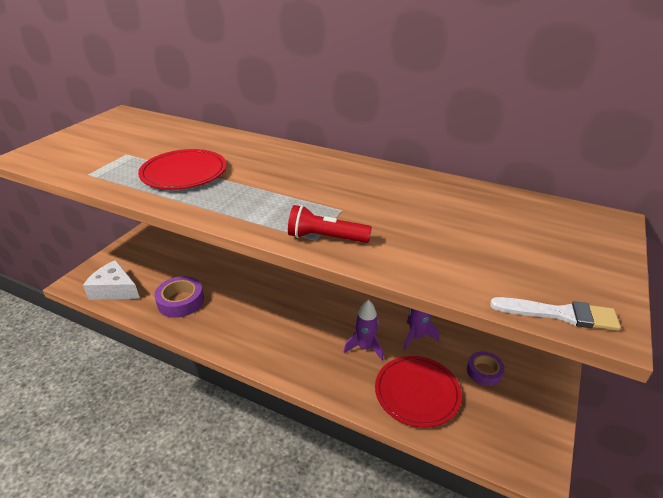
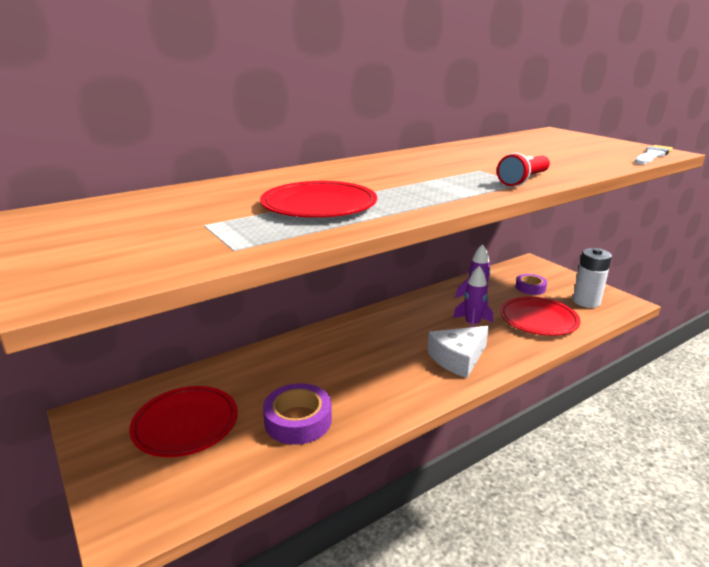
camera: 60 degrees left, 10 degrees down
(114, 290) = (202, 482): white cheese -> white cheese (458, 359)
(158, 262) = (185, 424): none -> red plate
(498, 428) = (586, 301): none -> white battery

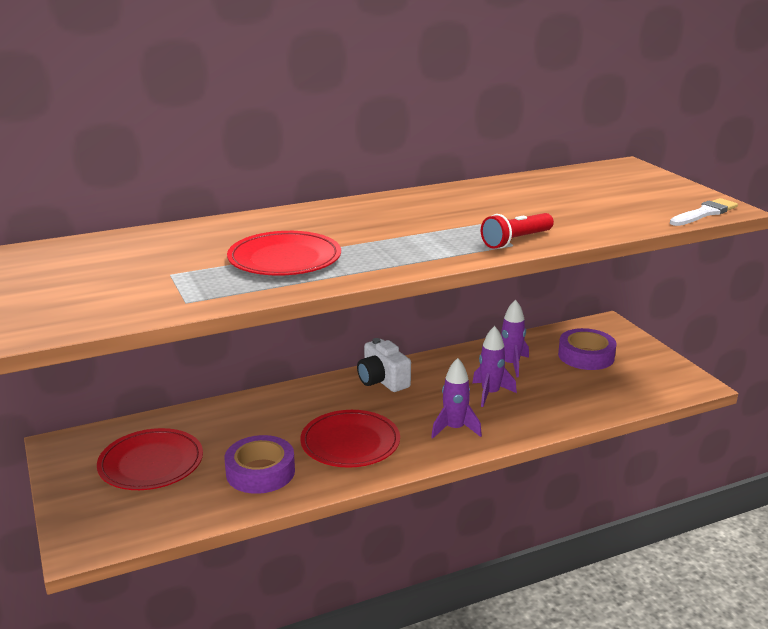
camera: 10 degrees right, 0 degrees up
(377, 322) = (382, 380): none -> white camera
(458, 359) = (454, 429): white cheese -> purple rocket
(530, 288) = (586, 356): purple tape -> purple tape, size x1.54
(538, 319) = (573, 394): red plate -> red plate (350, 443)
(586, 301) = (646, 378): white battery -> none

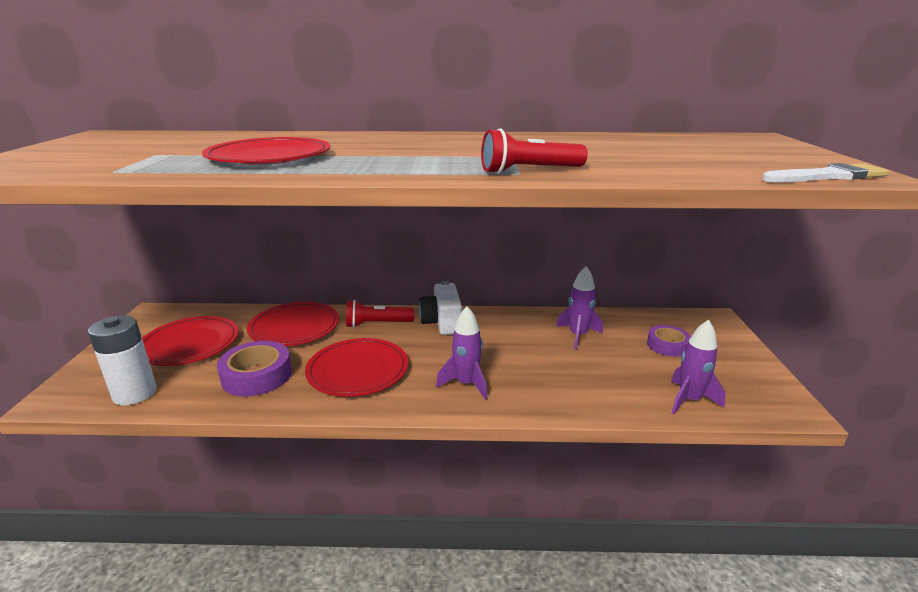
camera: 25 degrees right, 0 degrees up
(158, 519) = (135, 393): none -> white battery
(242, 420) = (294, 327): none -> red plate
(322, 397) = (377, 324): none -> red flashlight
(490, 394) = (533, 358): purple rocket -> purple rocket (689, 400)
(586, 356) = (667, 345): purple tape -> purple tape, size x0.65

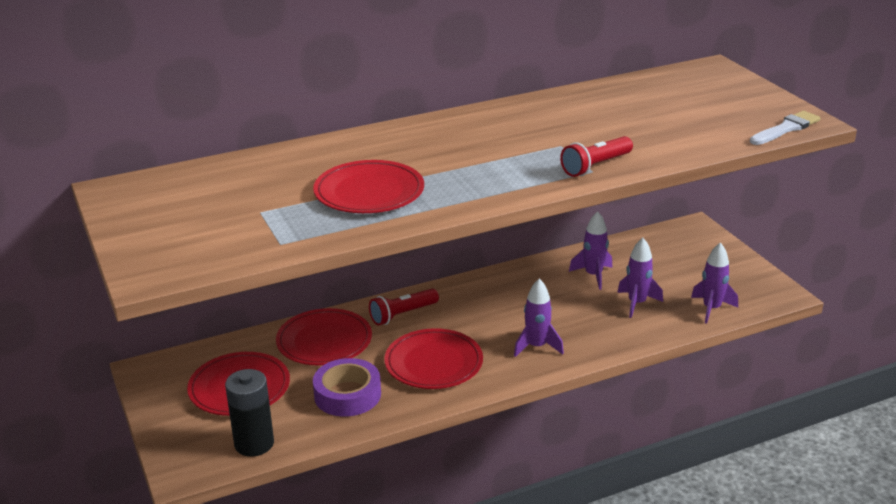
camera: 25 degrees left, 5 degrees up
(135, 393) = (254, 443): white battery -> black battery
(442, 322) = (463, 295): white camera -> none
(604, 372) = (637, 303): none -> purple rocket
(667, 345) = (671, 264): purple tape -> none

